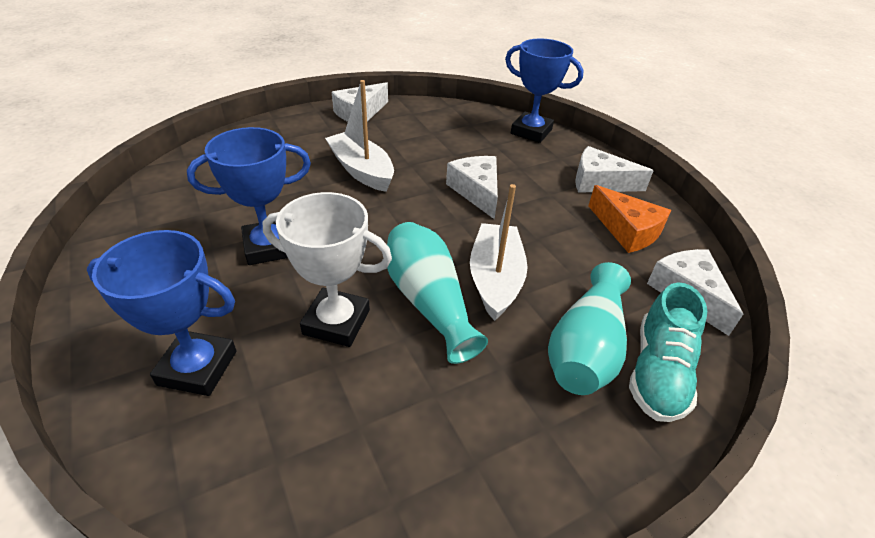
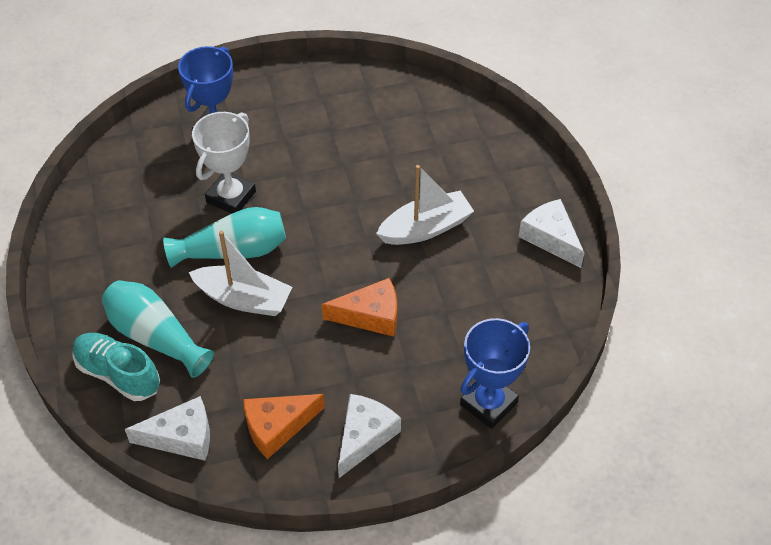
camera: 105 degrees right, 10 degrees up
(269, 247) = (324, 162): blue trophy -> none
(476, 191) = (370, 315): white cheese -> orange cheese

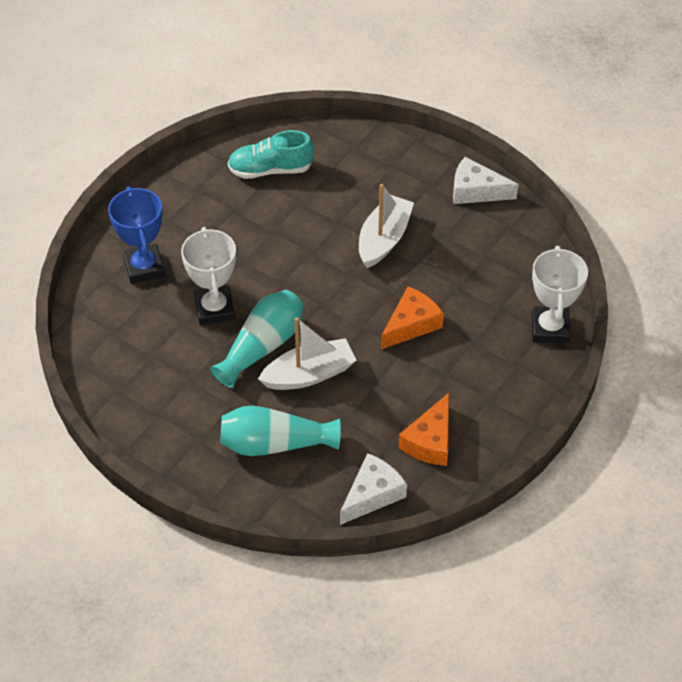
camera: 40 degrees left, 0 degrees up
(118, 374) = (277, 487): turquoise shoe -> turquoise shoe (270, 169)
(364, 437) = (494, 405): white cheese -> none
(488, 403) = (550, 328): blue trophy -> white trophy

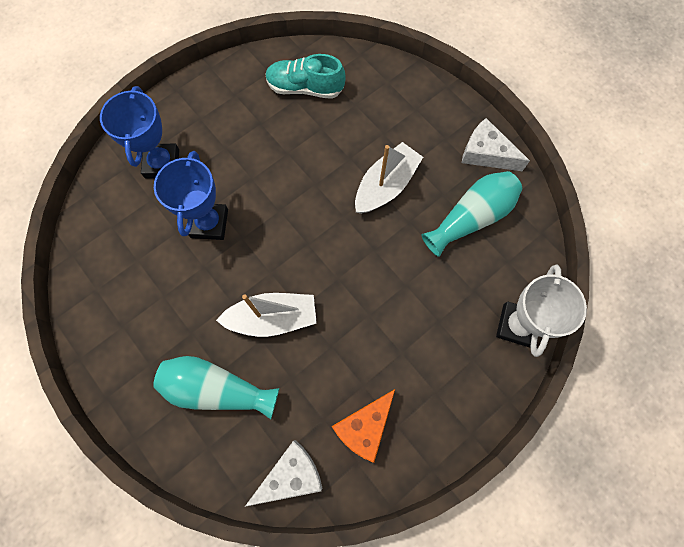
camera: 15 degrees right, 20 degrees up
(214, 309) = (209, 223): white trophy -> blue trophy
(262, 346) = (239, 275): turquoise vase -> turquoise vase (471, 218)
(411, 324) = (384, 286): orange cheese -> none

